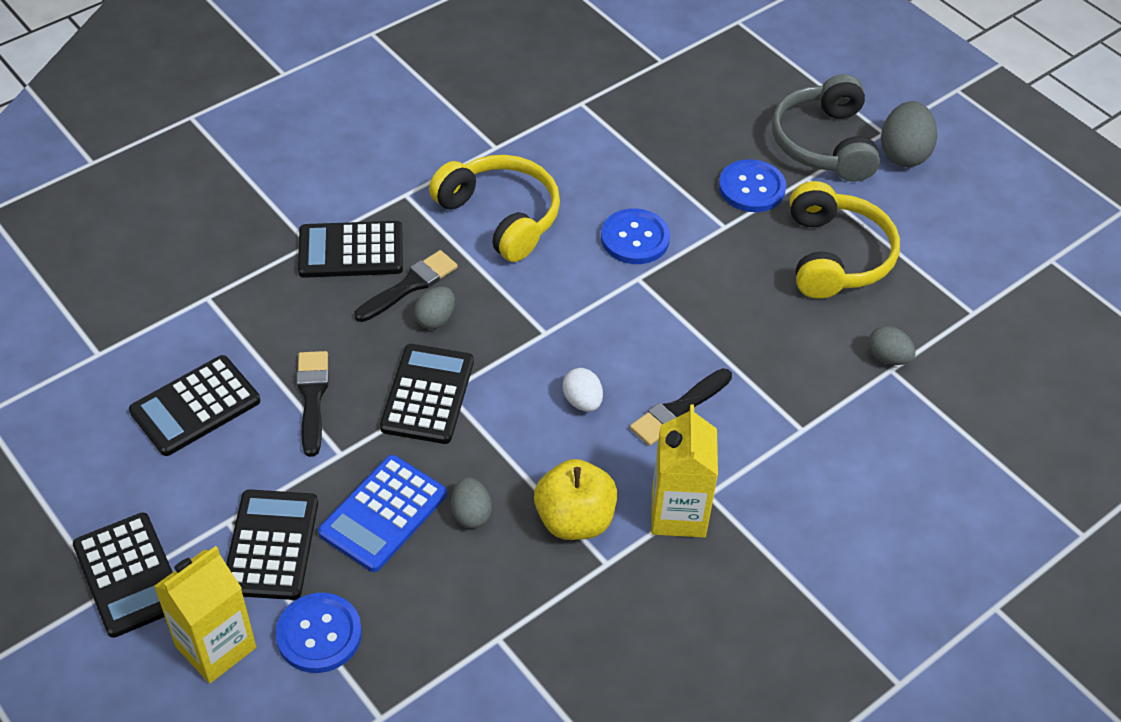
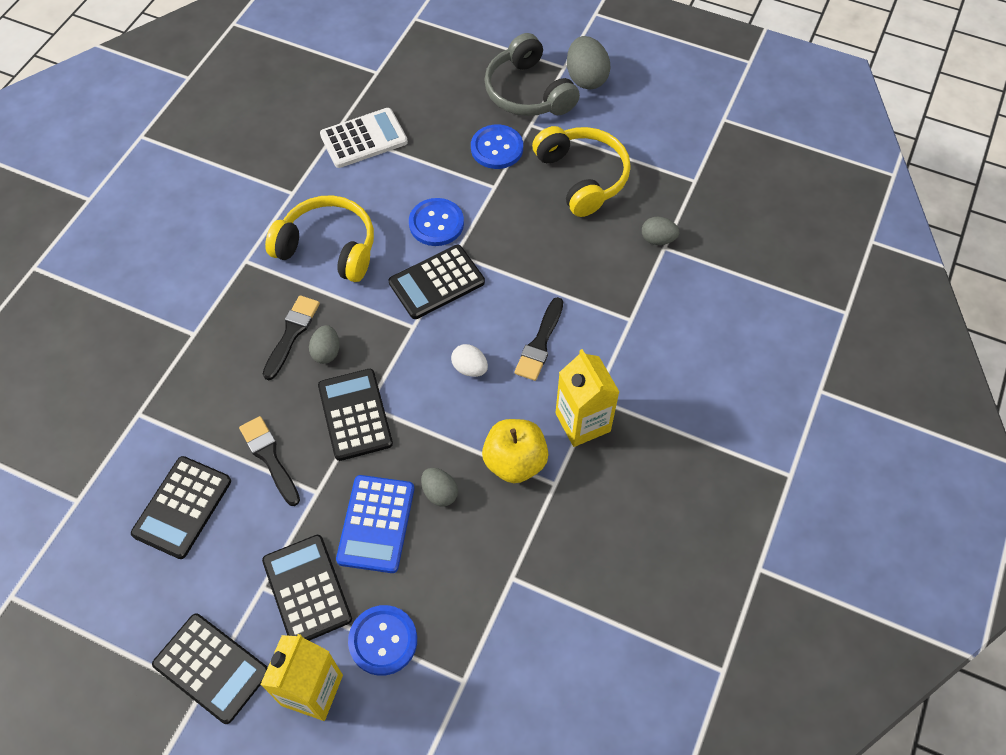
camera: 25 degrees left, 10 degrees up
(351, 251) = (230, 325): black calculator -> black calculator (437, 282)
(606, 122) = (364, 138): none -> white calculator

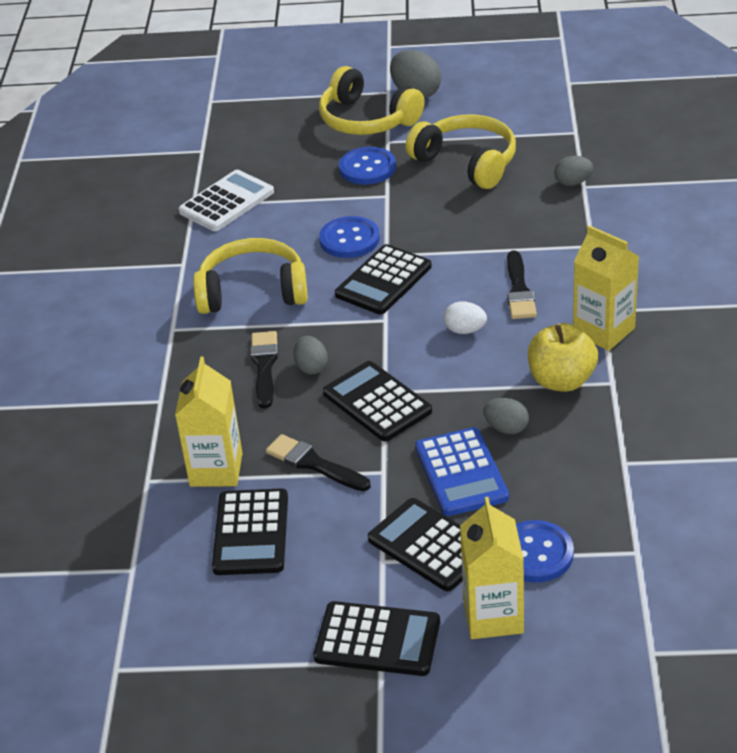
camera: 20 degrees left, 20 degrees down
(194, 427) = (216, 469): none -> yellow carton
(528, 92) = (367, 119): grey headphones -> yellow headphones

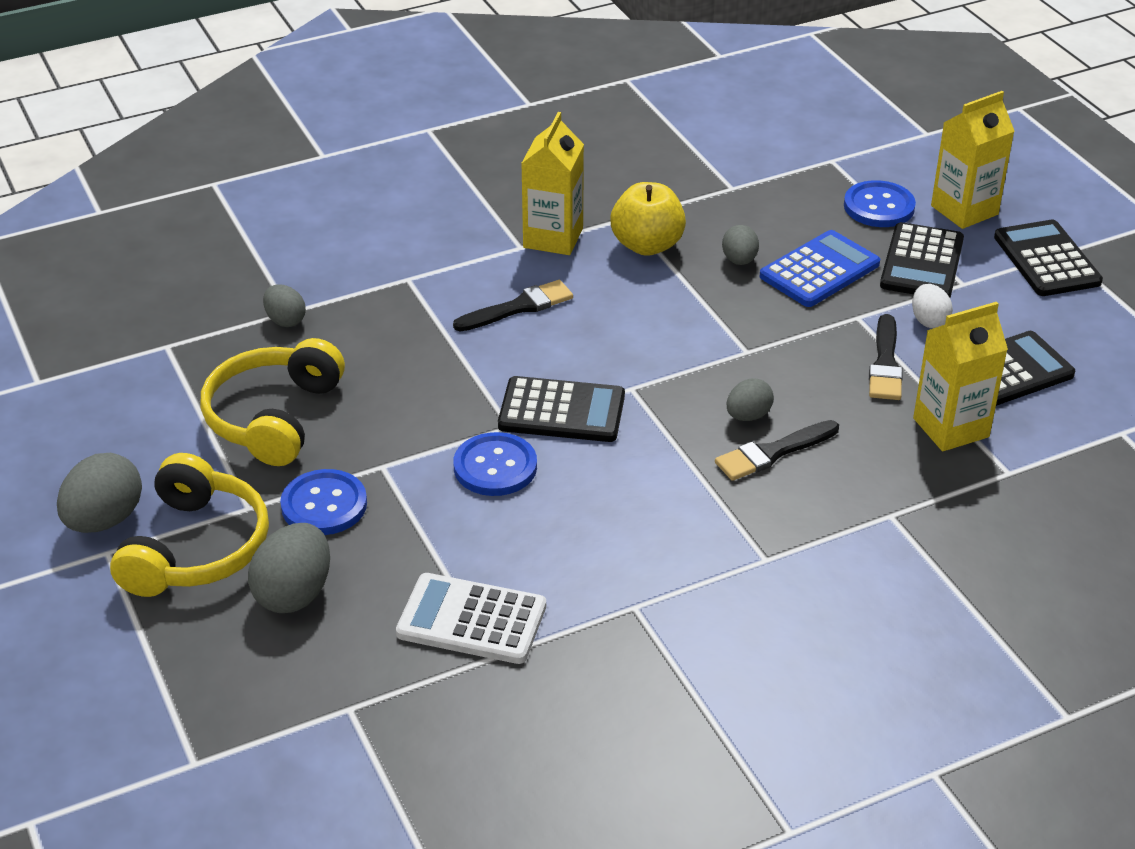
camera: 120 degrees left, 0 degrees up
(253, 292) = (649, 514): yellow headphones -> none
(301, 146) = (294, 593): none -> grey egg
(377, 402) = (766, 351): black calculator -> none
(465, 330) = (611, 325): white egg -> white egg (929, 321)

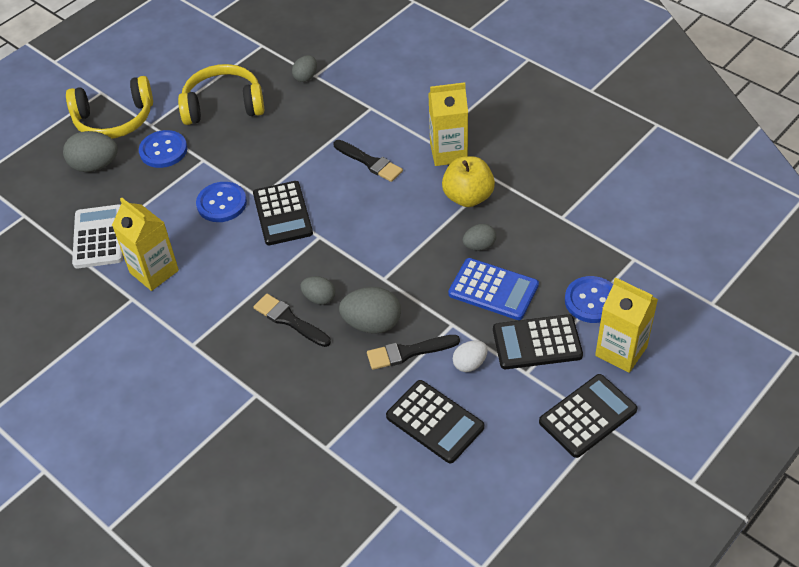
camera: 70 degrees right, 10 degrees up
(104, 520) = (122, 82): grey egg -> grey egg (372, 324)
(951, 428) = (357, 404): yellow carton -> yellow carton (154, 271)

